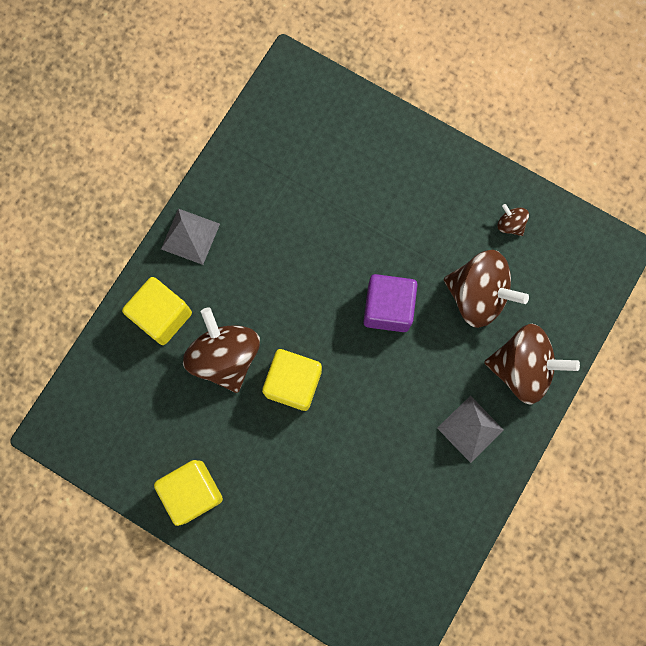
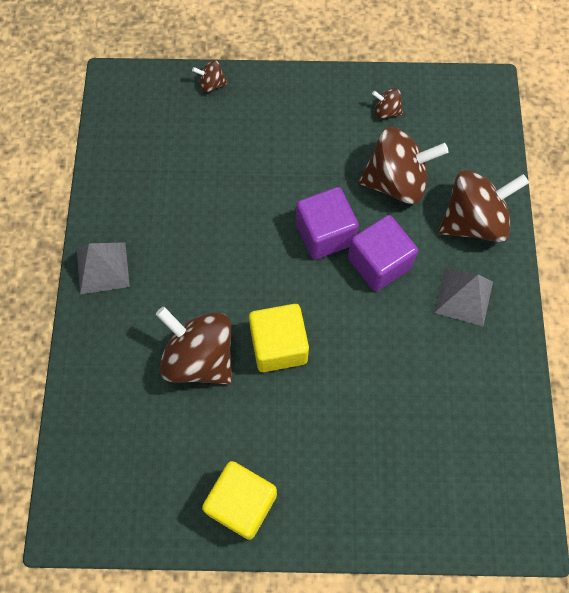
camera: 30 degrees left, 10 degrees down
(162, 316) = (116, 354): yellow cube -> none
(372, 116) = (211, 84): none -> brown spinning top
(417, 359) = (379, 263): none -> purple cube

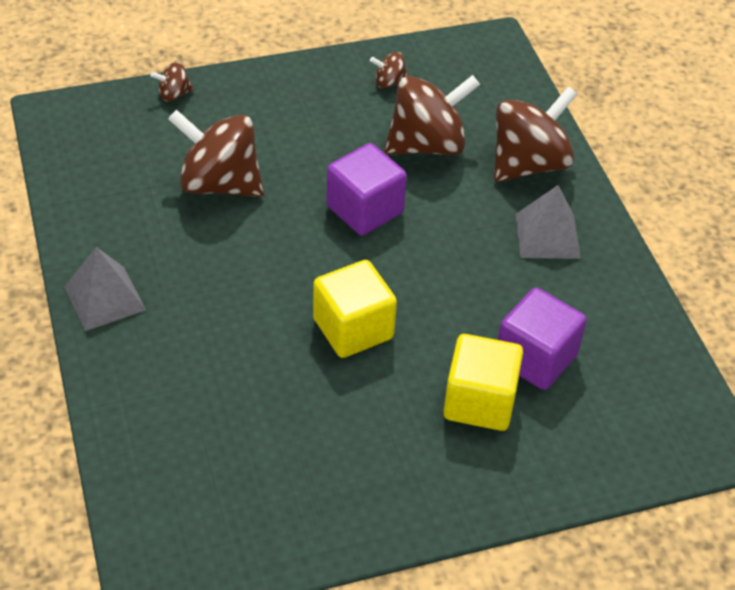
camera: 20 degrees left, 20 degrees down
(199, 357) = (261, 362): brown spinning top -> brown spinning top (219, 184)
(242, 503) = (370, 497): yellow cube -> yellow cube (479, 402)
(379, 263) = (438, 224): purple cube -> purple cube (535, 358)

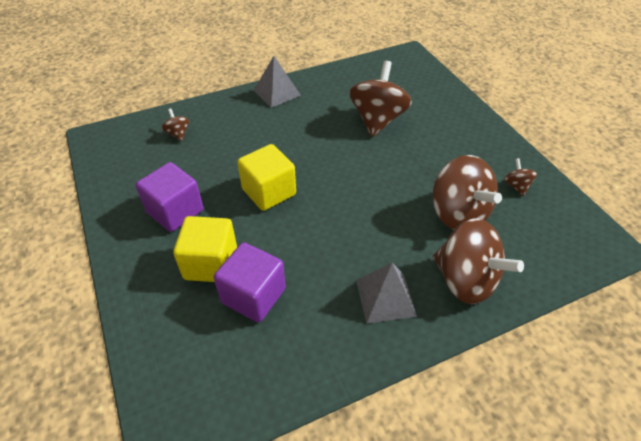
camera: 85 degrees right, 0 degrees up
(174, 94) = (447, 91): brown spinning top -> brown spinning top (178, 134)
(365, 209) = (378, 186): purple cube -> purple cube (175, 211)

